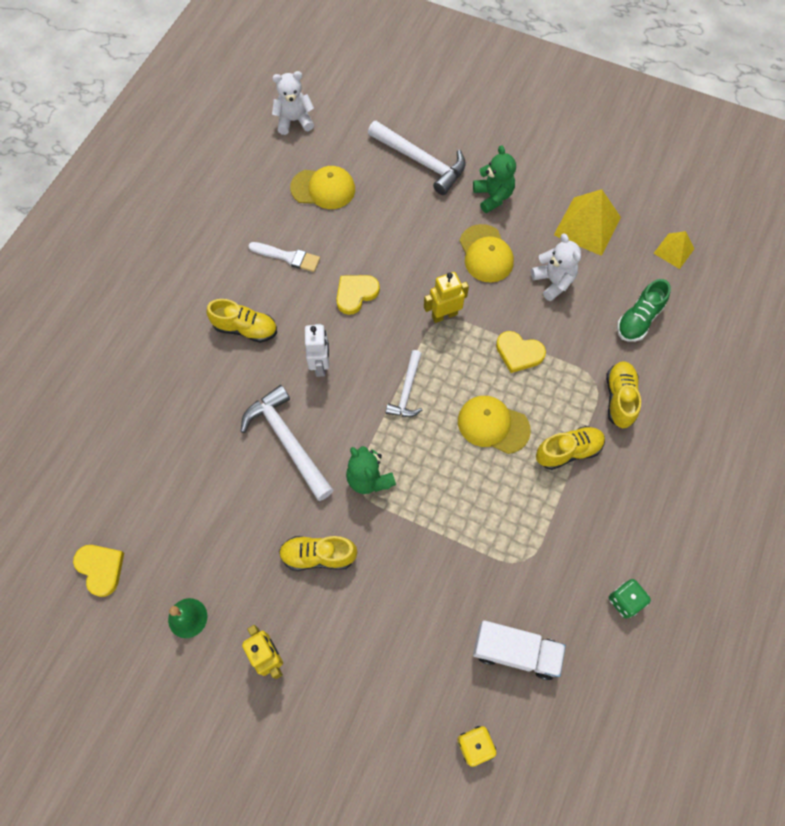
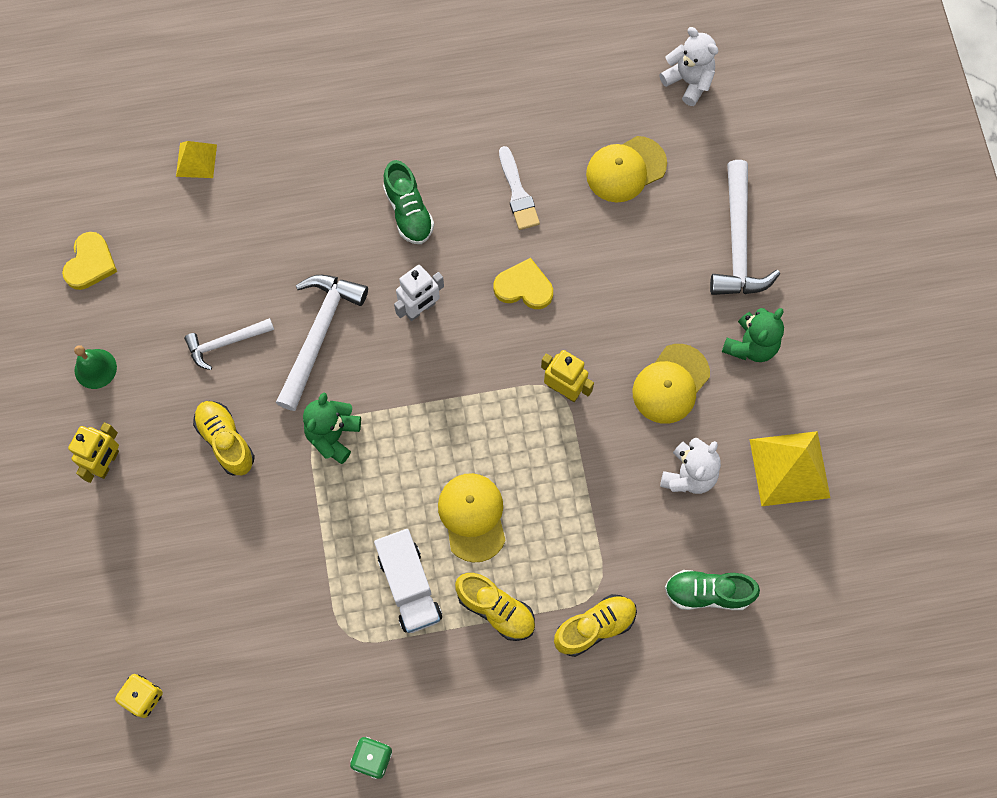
camera: 55 degrees right, 5 degrees up
(245, 328) = (408, 212): yellow shoe -> green shoe
(323, 189) = (625, 169): yellow cap -> yellow cap turned 90 degrees clockwise
(407, 391) = (451, 409): white hammer -> white hammer (226, 343)
(515, 652) = (253, 681): white truck -> white truck (409, 586)
(518, 353) = (574, 492): yellow heart -> none
(673, 251) = (829, 581): yellow pyramid -> yellow pyramid (196, 160)

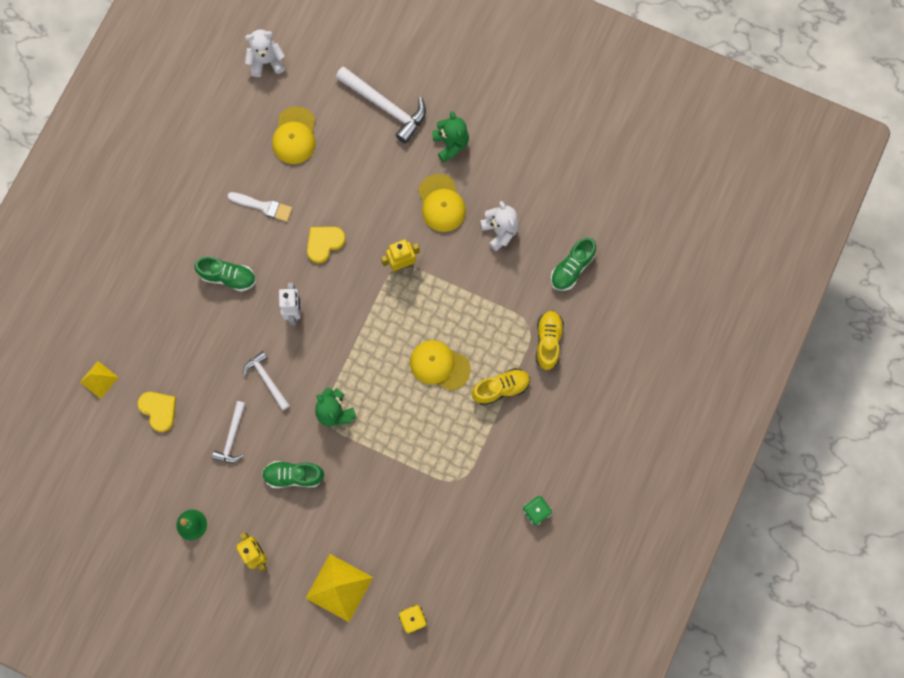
camera: 55 degrees left, 5 degrees up
(90, 263) = (120, 486): yellow heart -> yellow heart (159, 410)
(226, 441) = (293, 475): yellow shoe -> green shoe
(318, 334) = (267, 379): white hammer -> white hammer, size x0.60
(409, 586) = (454, 427): white truck -> none
(789, 468) = (535, 175): yellow pyramid -> yellow pyramid (339, 587)

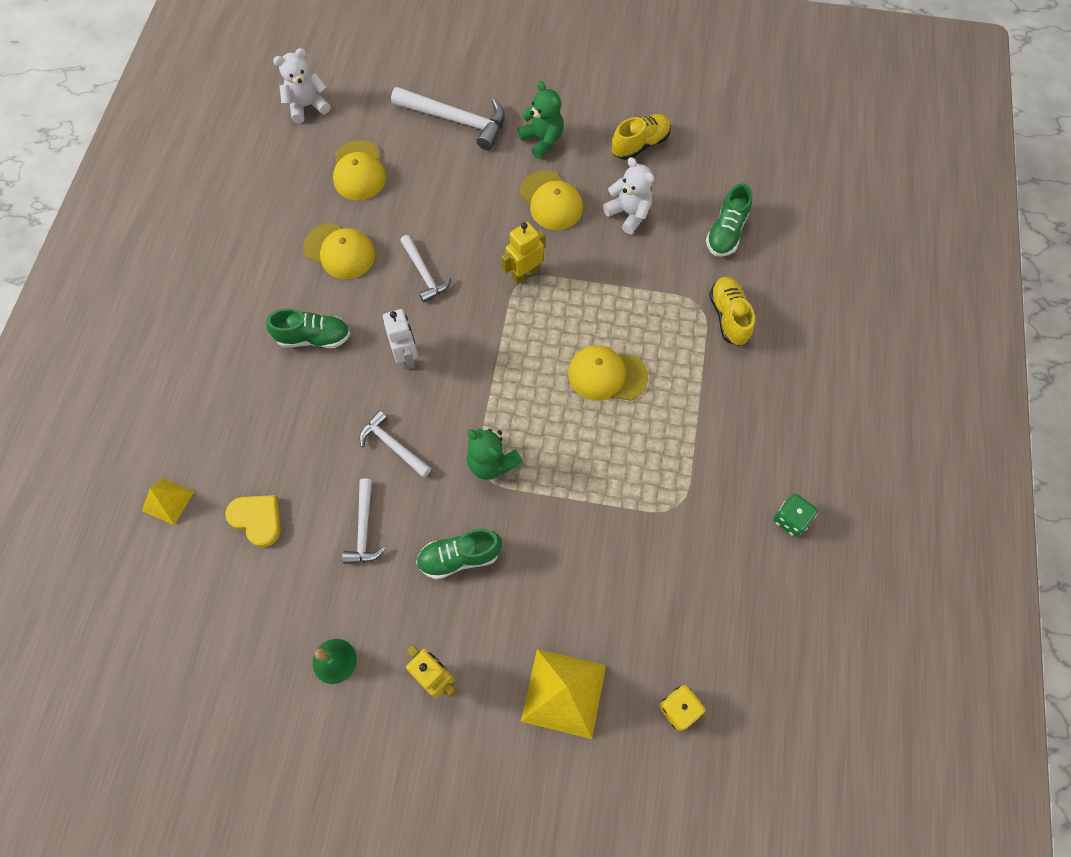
camera: 15 degrees left, 10 degrees down
(263, 206) = (340, 251): white brush -> yellow cap
(324, 243) = (424, 273): yellow heart -> white hammer
(501, 388) = (691, 383): yellow shoe -> yellow shoe (640, 144)

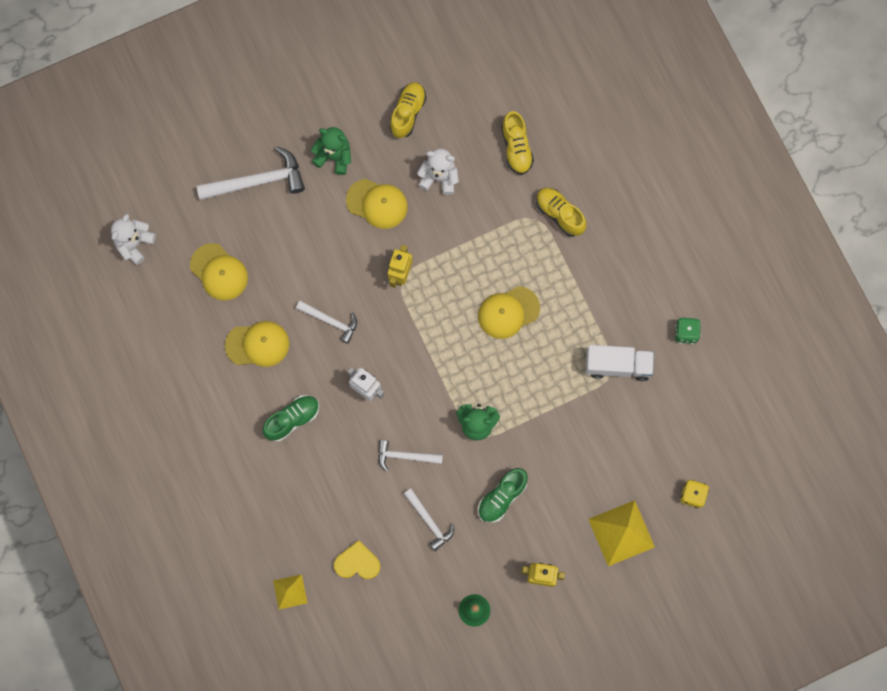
camera: 35 degrees left, 10 degrees up
(688, 503) = (617, 365): none -> white truck
(726, 232) = (516, 148): green shoe -> yellow shoe

